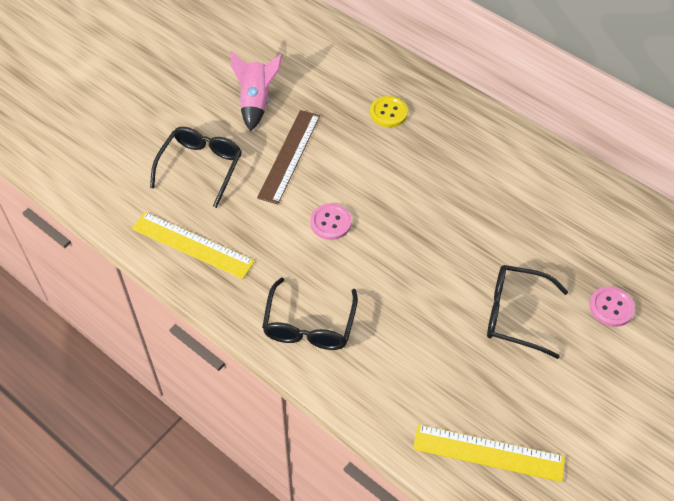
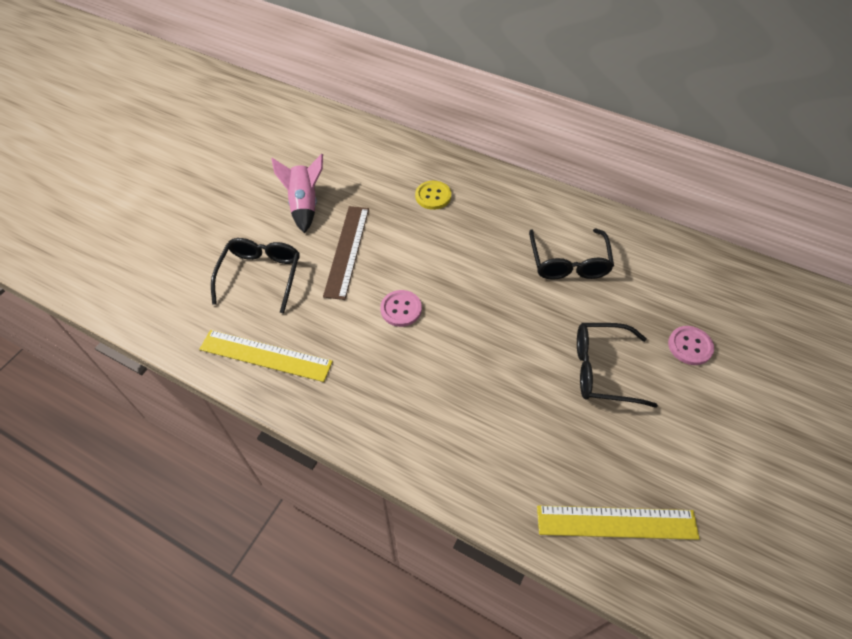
camera: 10 degrees left, 0 degrees up
(309, 325) = (401, 418): black glasses -> black glasses (568, 263)

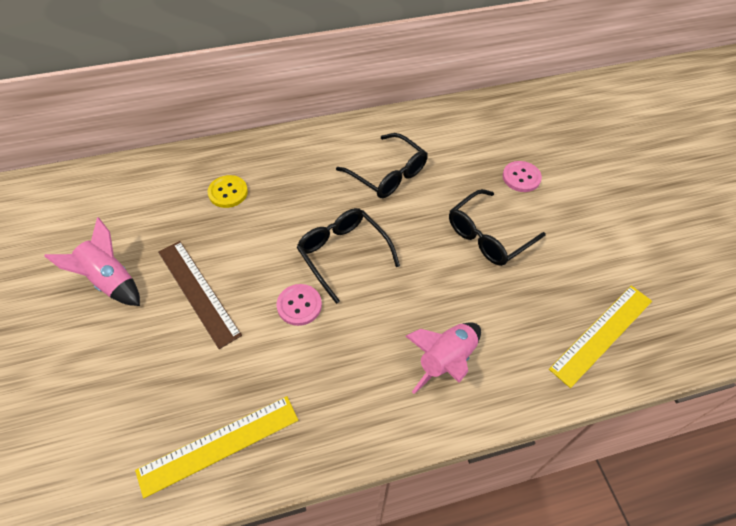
camera: 45 degrees left, 0 degrees up
(261, 275) = (134, 377): black glasses -> black glasses (343, 254)
(462, 430) = (445, 360): none -> pink rocket

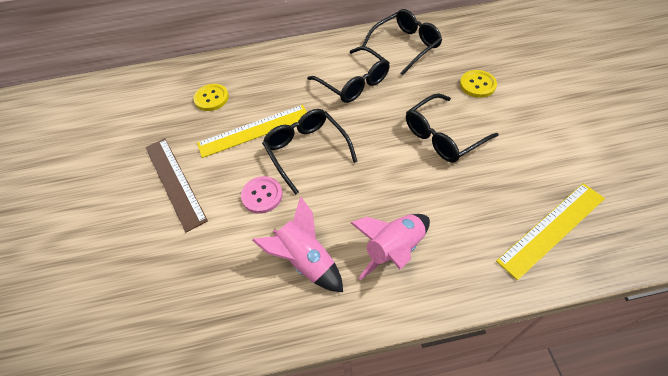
camera: 10 degrees right, 0 degrees up
(110, 280) = (102, 171): pink rocket -> pink rocket (306, 260)
(219, 445) = (174, 320): yellow ruler -> yellow ruler (254, 131)
(442, 131) = (405, 46): none -> black glasses
(521, 177) = (477, 85): pink button -> yellow button

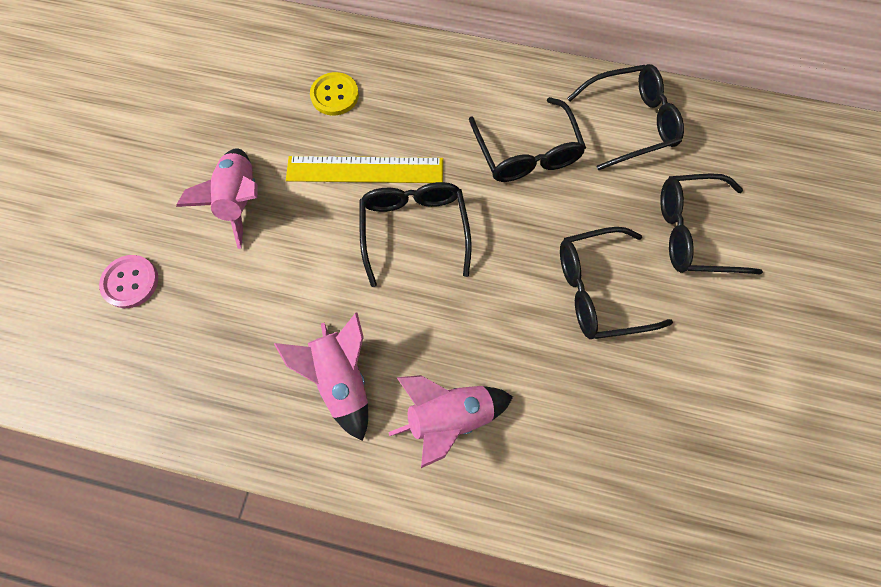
camera: 20 degrees right, 15 degrees up
(174, 182) = (240, 201): brown ruler -> pink rocket
(262, 195) = (332, 268): pink button -> pink button (130, 282)
(477, 85) = (692, 232): yellow button -> black glasses
(552, 229) = (657, 486): yellow ruler -> none

